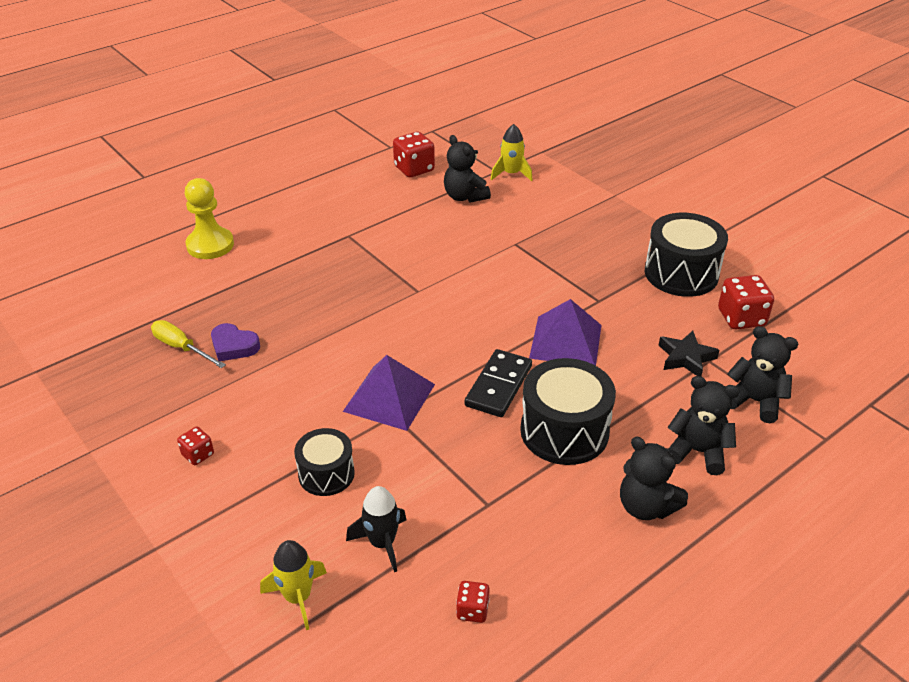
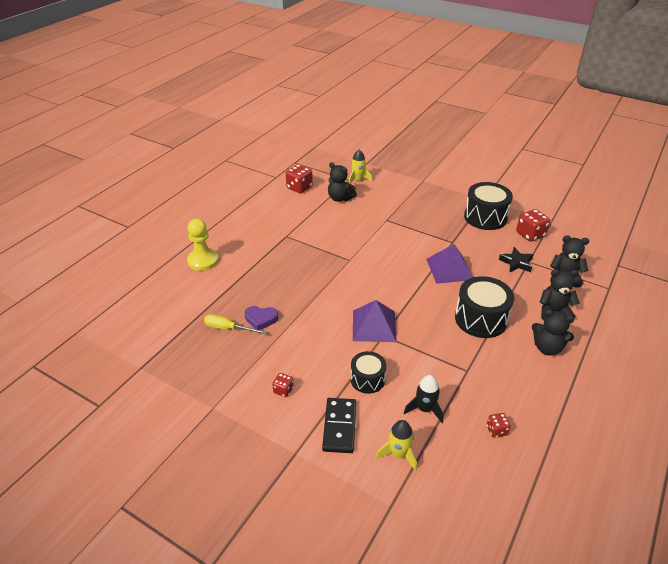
camera: 20 degrees left, 0 degrees up
(499, 386) = (430, 303): black domino -> black domino (340, 426)

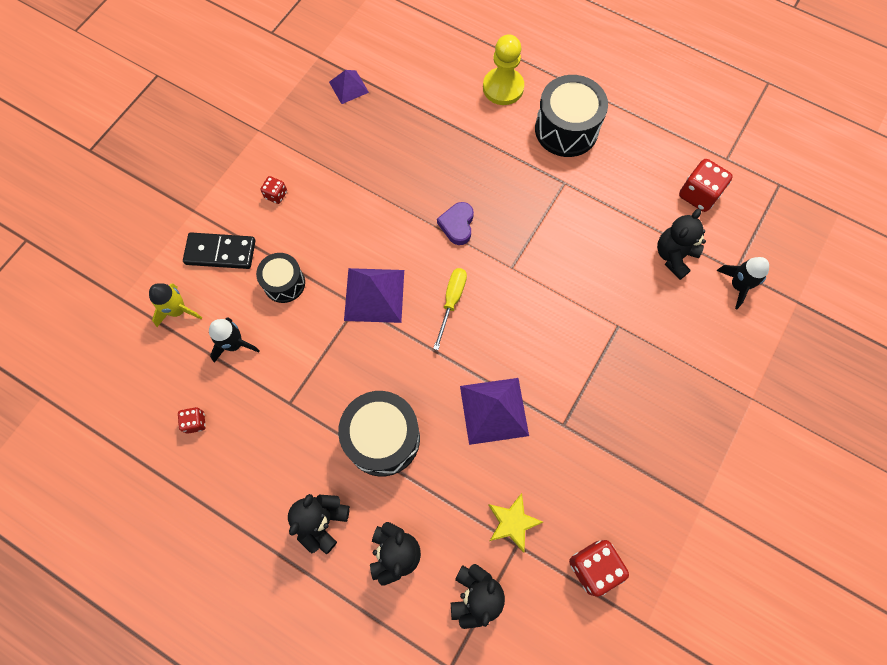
camera: 90 degrees right, 30 degrees up
(180, 346) = (348, 87): none -> purple pyramid
(228, 328) = (375, 131): yellow screwdriver -> yellow screwdriver (451, 302)
(261, 319) = (390, 164): purple heart -> purple heart (457, 225)
(358, 179) = (738, 285): yellow rocket -> black rocket
(485, 217) = (641, 495): black drum -> black drum (566, 129)
(516, 263) = (512, 522): black star -> yellow star

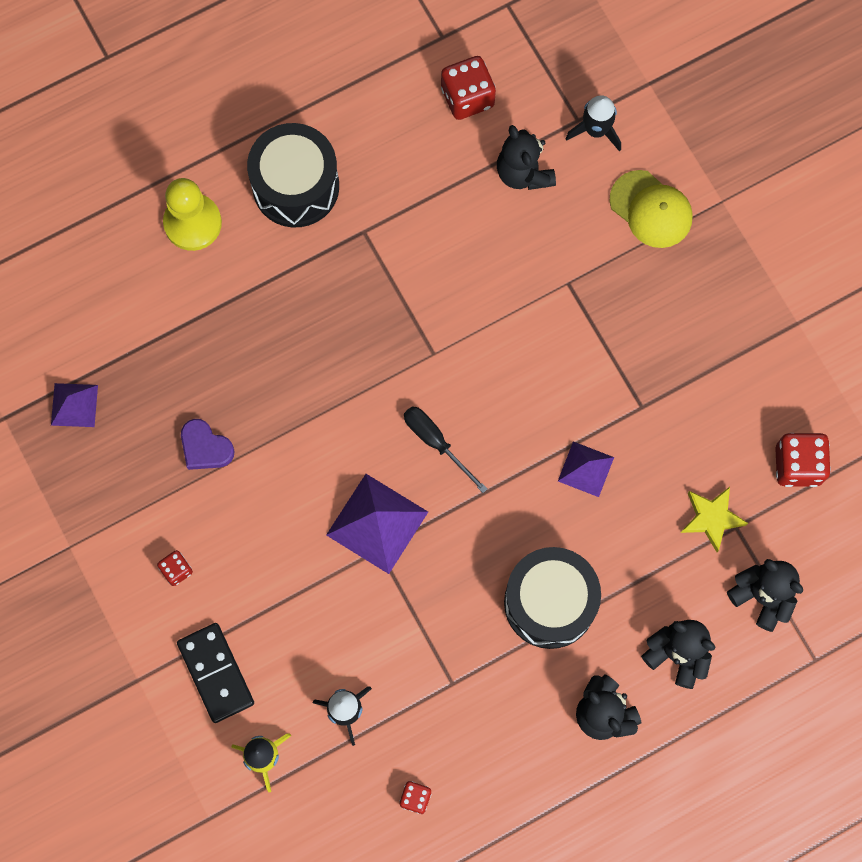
camera: 60 degrees left, 5 degrees up
(220, 252) = (216, 673): black domino -> black domino turned 60 degrees counterclockwise
(284, 283) = (301, 618): black drum -> none
(451, 302) = (436, 442): yellow screwdriver -> black screwdriver
(457, 225) = (345, 382): purple heart -> purple heart (205, 447)
(494, 410) = (586, 469): purple pyramid -> purple pyramid, size x0.60
(710, 352) = (651, 209): none -> yellow cap

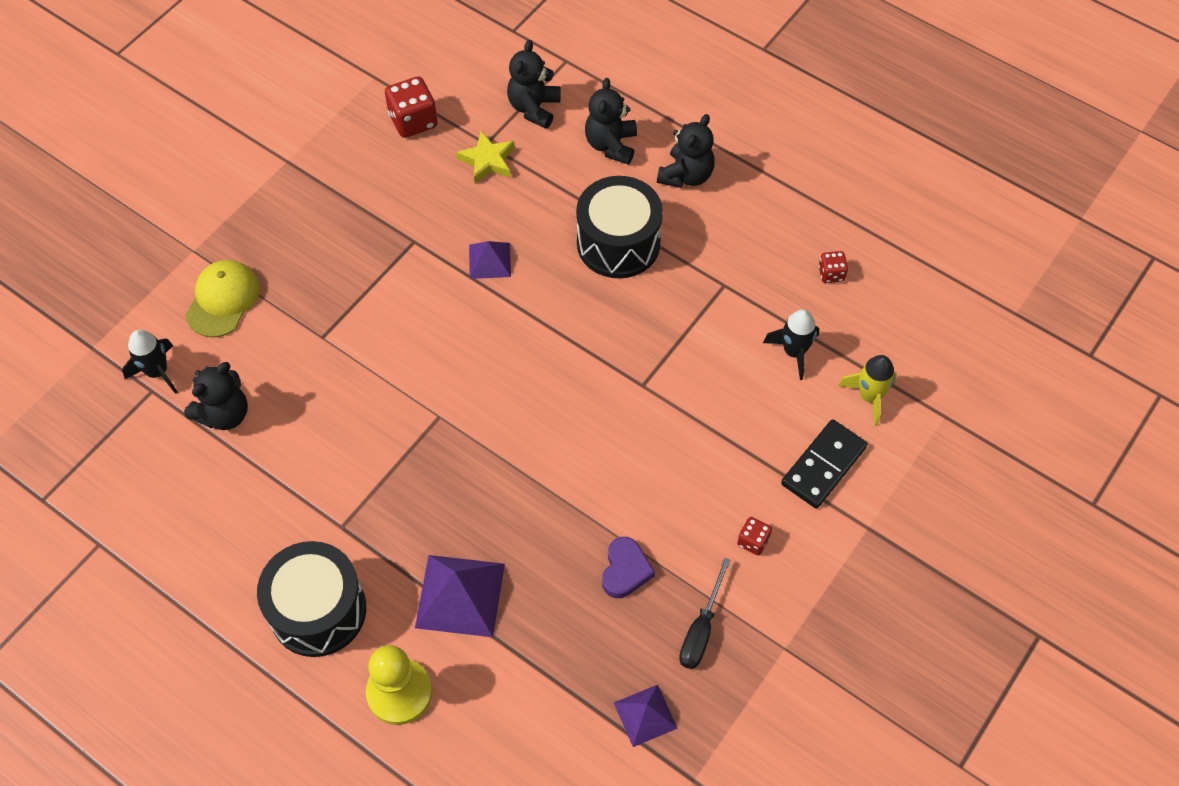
camera: 115 degrees left, 15 degrees down
(377, 523) = (620, 396): purple pyramid -> purple pyramid (460, 595)
(436, 442) = (522, 380): black screwdriver -> black screwdriver (701, 629)
(467, 97) = (160, 494): red dice -> none

